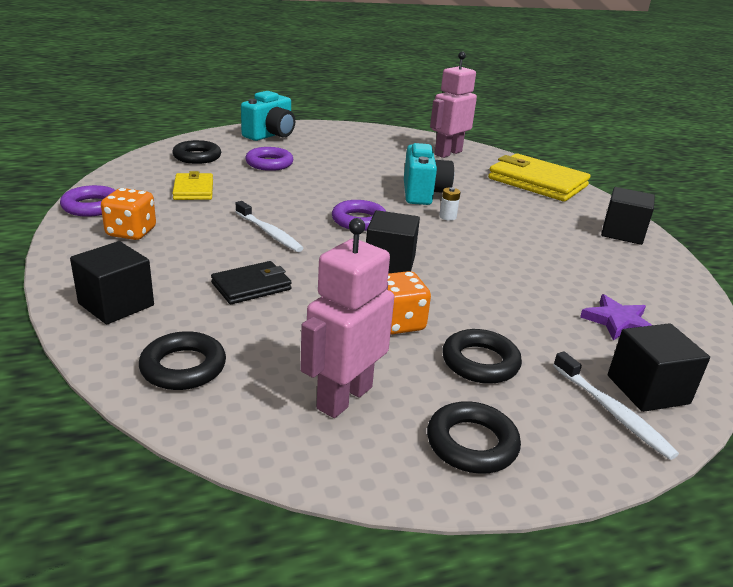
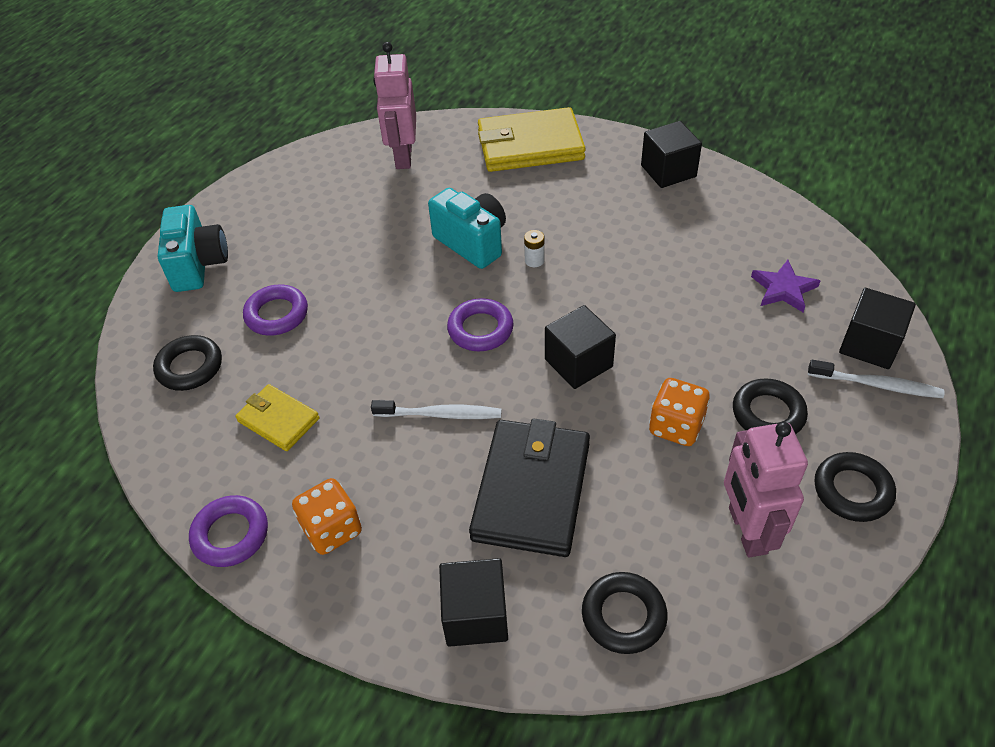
camera: 40 degrees left, 20 degrees up
(251, 286) = (531, 490): black wallet -> black wallet, size x1.83

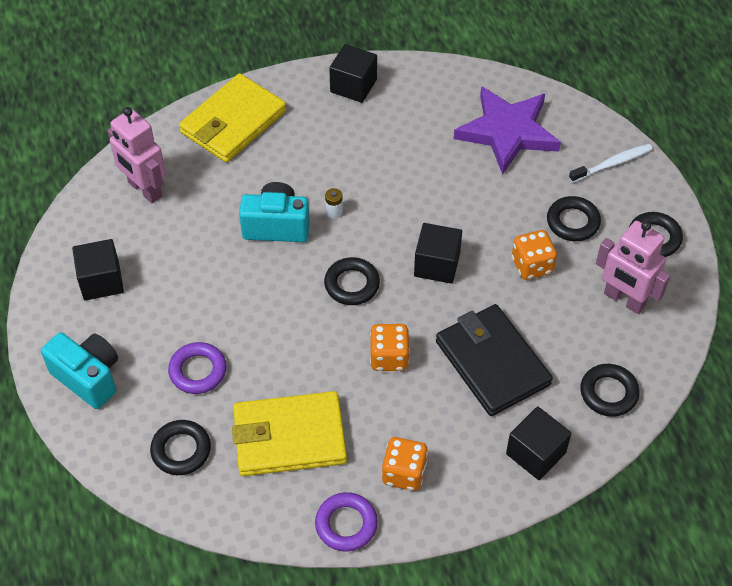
camera: 45 degrees left, 5 degrees up
(278, 420) = (289, 437): yellow wallet -> yellow wallet, size x1.83
(440, 414) = (389, 357): white toothbrush -> orange dice
(480, 329) = (352, 284): purple ring -> black ring
(783, 289) = (507, 132): purple star -> purple star, size x2.02
(869, 345) = (587, 139): black cube -> black cube (101, 281)

